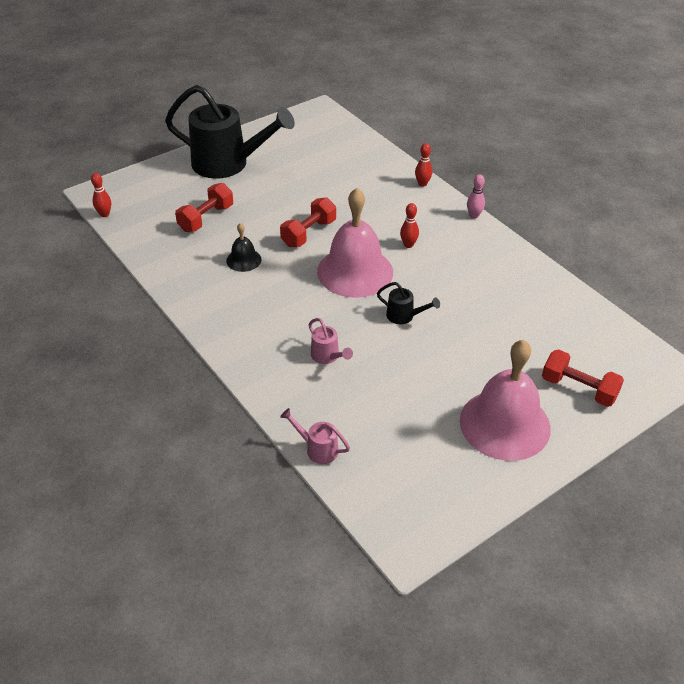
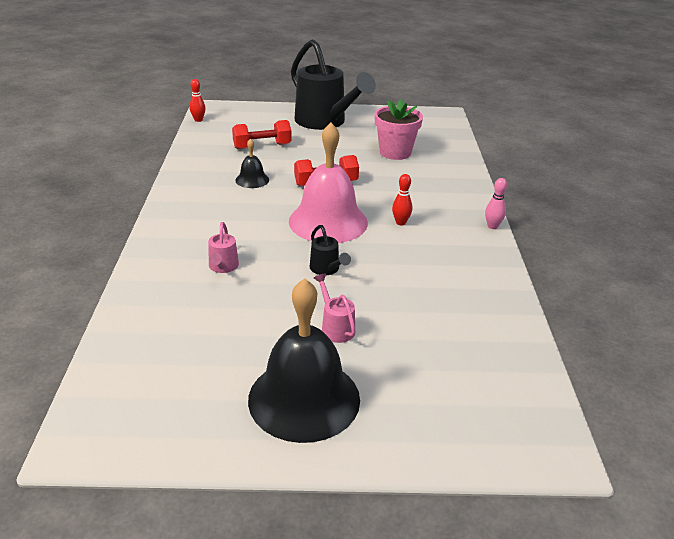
camera: 35 degrees right, 10 degrees down
(317, 449) = (120, 326): pink watering can -> pink watering can (335, 327)
(327, 173) = (395, 152): none -> pink flower pot
(422, 184) = (471, 187): red bowling pin -> none
(504, 424) = (304, 398): pink bell -> black bell
(578, 389) = (422, 411): red dumbbell -> none

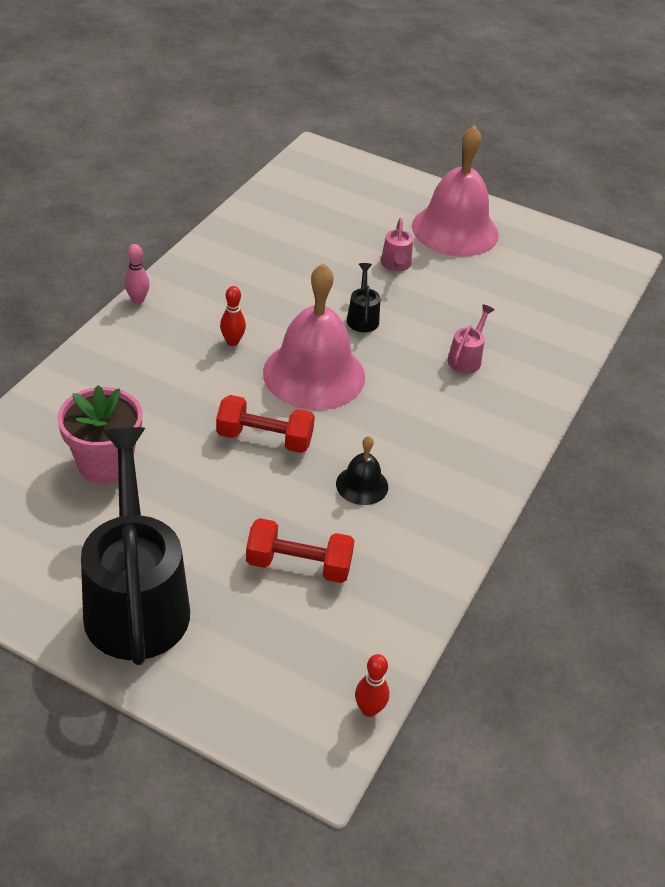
camera: 155 degrees left, 10 degrees up
(304, 398) = (455, 230): black bell -> pink bell

